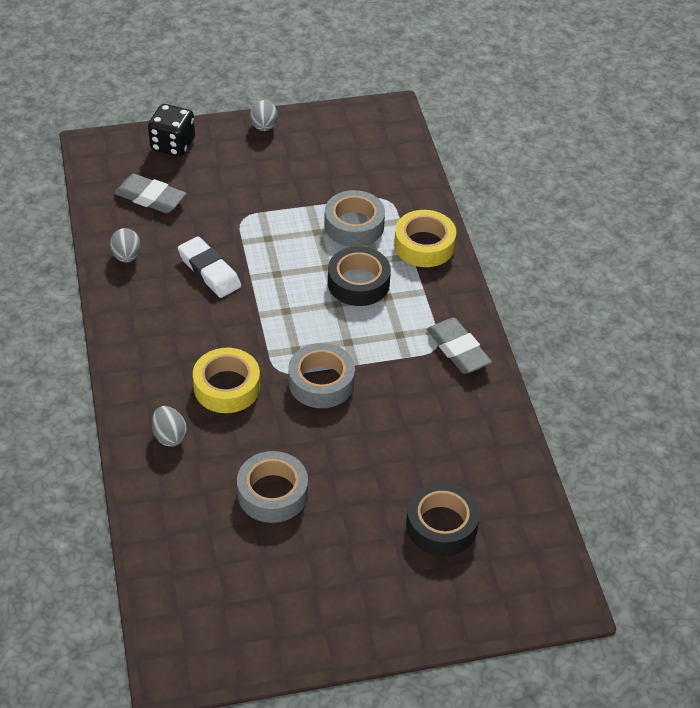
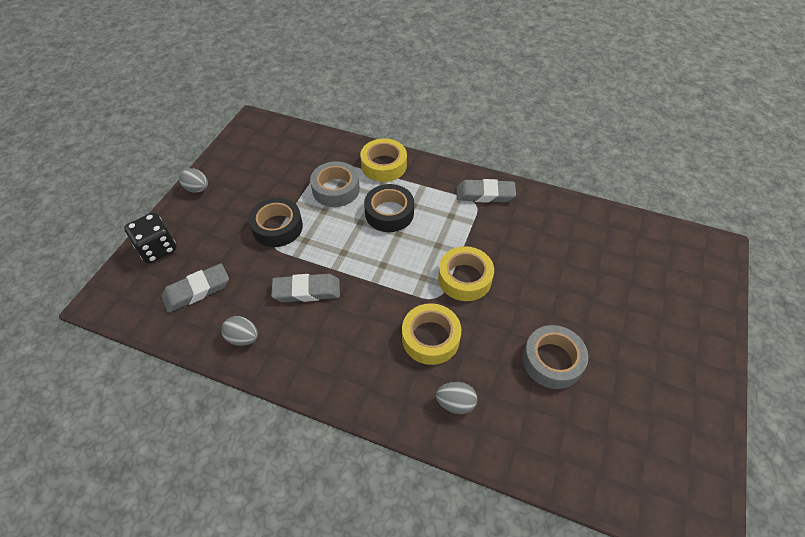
camera: 55 degrees left, 5 degrees up
(209, 271) = (306, 291): white eraser -> grey eraser
(321, 382) = (464, 278): grey tape -> yellow tape
(441, 525) = (629, 277): black tape -> black tape (277, 227)

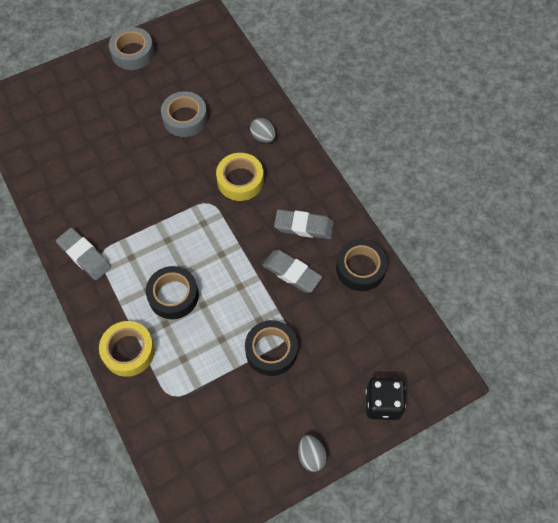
camera: 140 degrees left, 10 degrees up
(197, 290) = (371, 334): grey eraser -> grey eraser (303, 226)
(243, 338) = (360, 268): grey egg -> black tape
(336, 189) = (192, 355): grey tape -> grey tape (132, 53)
(464, 278) = (177, 202): yellow tape -> none

